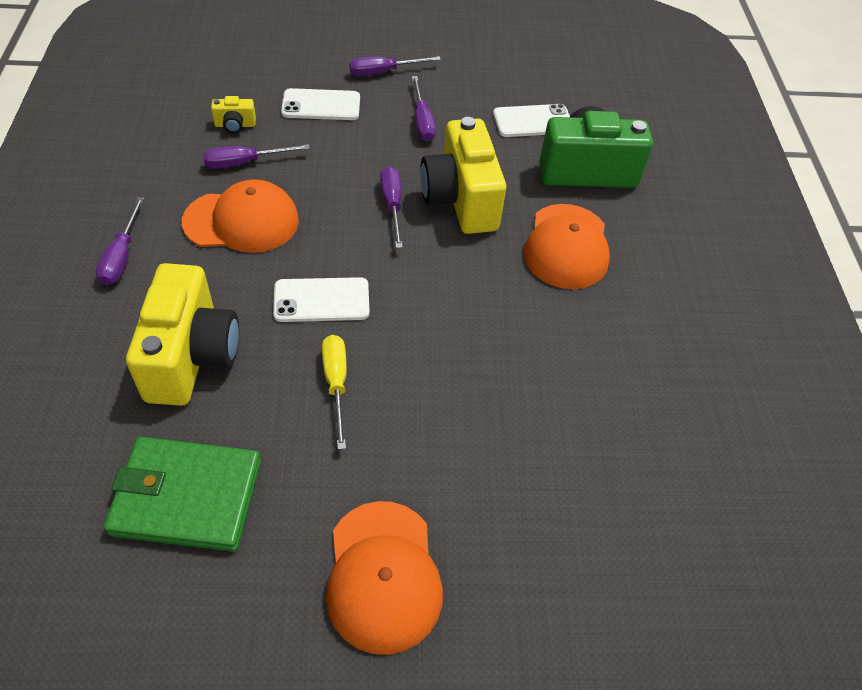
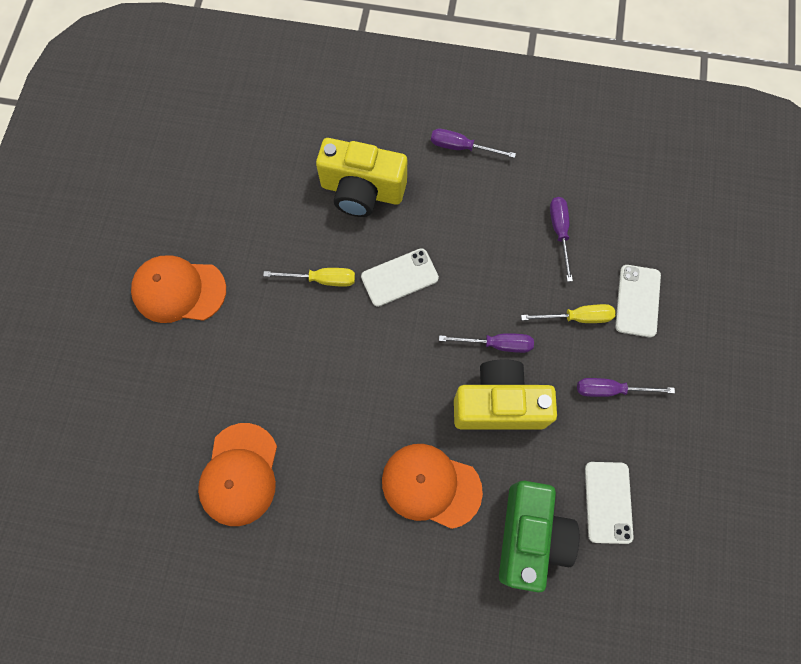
camera: 105 degrees right, 20 degrees up
(187, 497) = (257, 187): green wallet -> none
(235, 125) = (610, 227): yellow camera -> none
(242, 221) = (489, 227): orange cap -> orange cap (240, 474)
(321, 300) = (399, 277): white phone -> white phone turned 60 degrees clockwise
(348, 146) = (577, 317): none -> yellow screwdriver
(383, 72) = (691, 365): purple screwdriver -> none

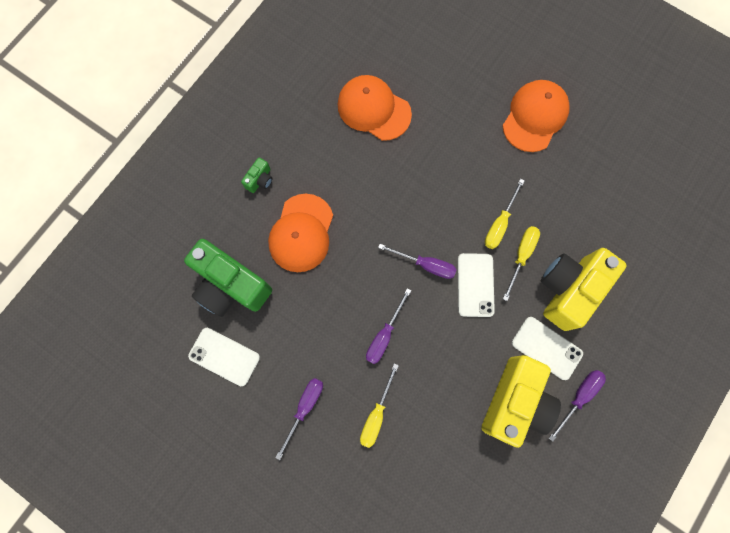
camera: 115 degrees right, 5 degrees up
(347, 245) = (521, 256): none -> yellow screwdriver
(390, 570) = (260, 180): none -> green camera
(431, 485) = (301, 233): orange cap -> orange cap turned 150 degrees clockwise
(499, 404) = (336, 312): yellow camera -> yellow camera (514, 401)
(559, 232) = (459, 442): purple screwdriver -> purple screwdriver (425, 265)
(637, 301) = (367, 476): white phone -> white phone (546, 348)

